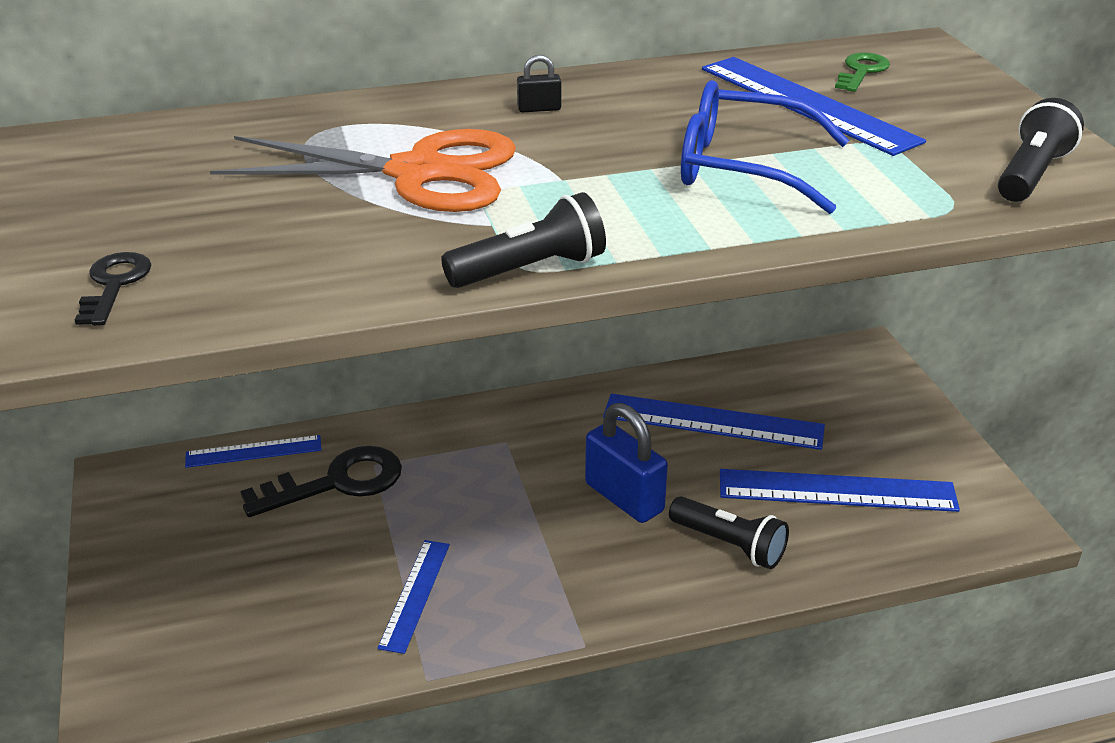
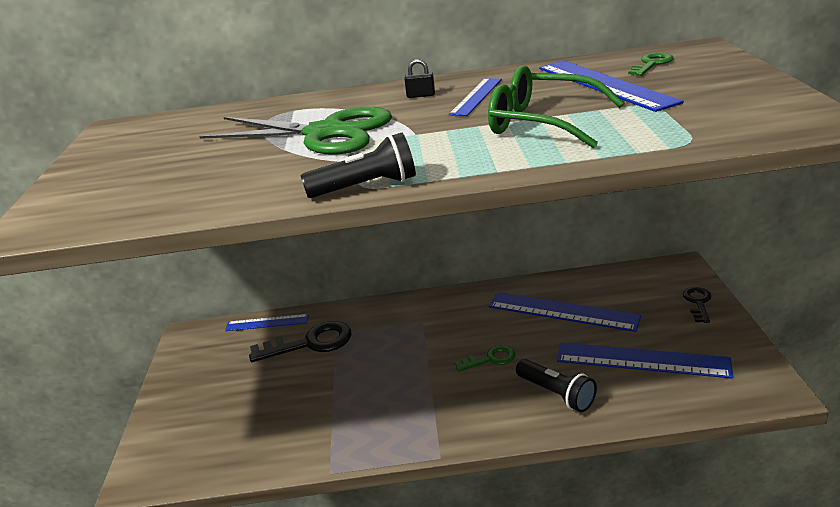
camera: 15 degrees right, 5 degrees down
(114, 285) = (108, 199): black key -> black key (698, 302)
(415, 594) = (338, 416): blue ruler -> blue ruler (476, 96)
(418, 173) = (325, 133): orange scissors -> green scissors
(624, 497) = (490, 359): blue padlock -> green key
(741, 167) = (541, 122): blue glasses -> green glasses
(1031, 174) = (760, 119): black flashlight -> none

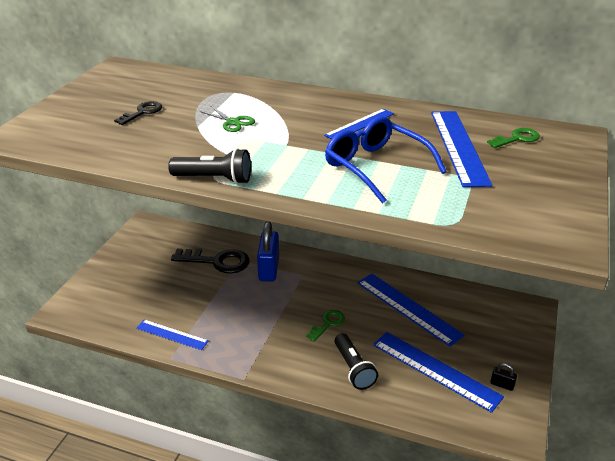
camera: 20 degrees right, 5 degrees up
(267, 323) = (200, 235): blue ruler -> blue ruler (172, 334)
(325, 133) = (232, 122): green scissors -> green scissors, size x0.42
(378, 329) = (269, 269): none -> blue padlock
(421, 95) = (325, 109): black padlock -> black padlock (502, 385)
(490, 359) = (328, 323): green key -> green key turned 60 degrees counterclockwise
(541, 122) = (375, 166): green glasses -> blue glasses
(698, 302) = (518, 343): black key -> black key (142, 112)

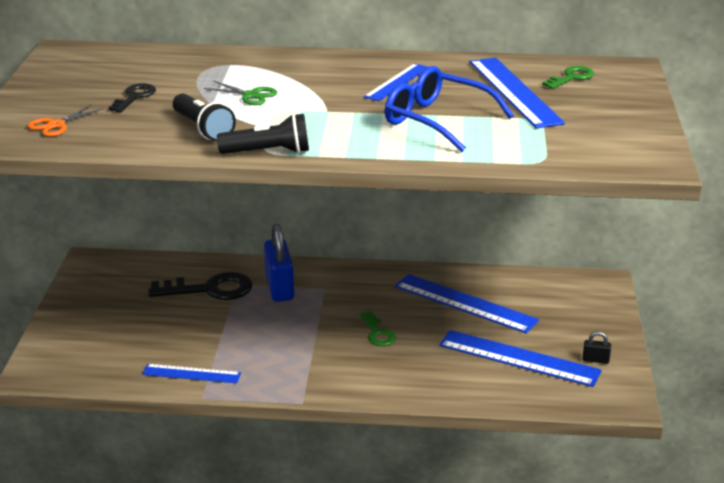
camera: 15 degrees left, 5 degrees down
(67, 130) = (56, 125): none -> orange scissors
(328, 323) = (377, 333): green key -> green key turned 135 degrees clockwise
(353, 369) = (426, 372): black flashlight -> black flashlight (203, 129)

